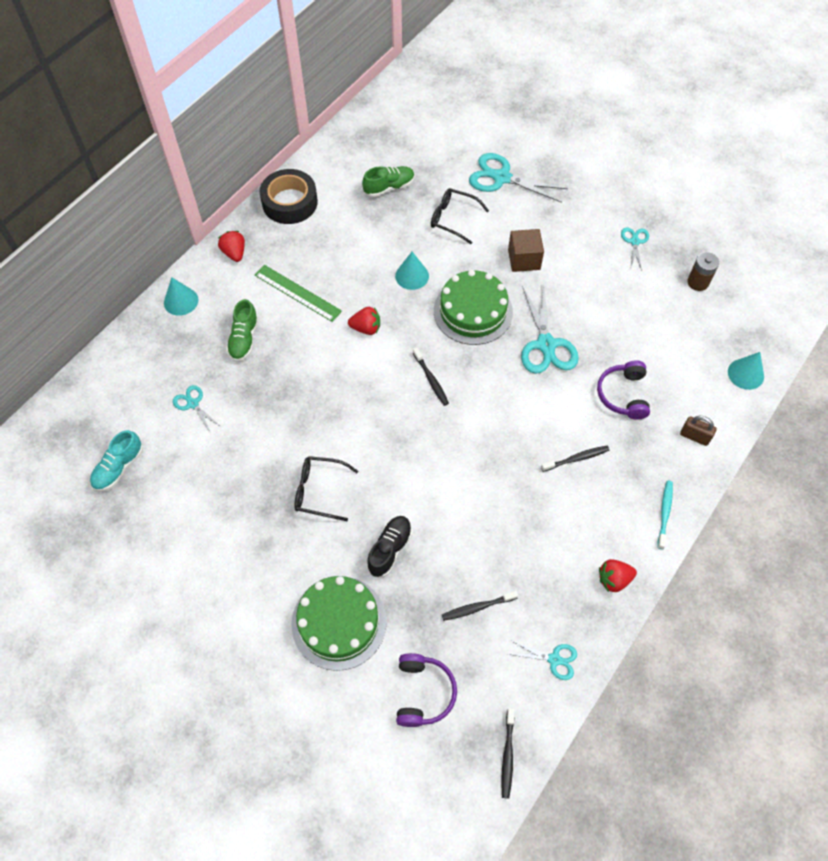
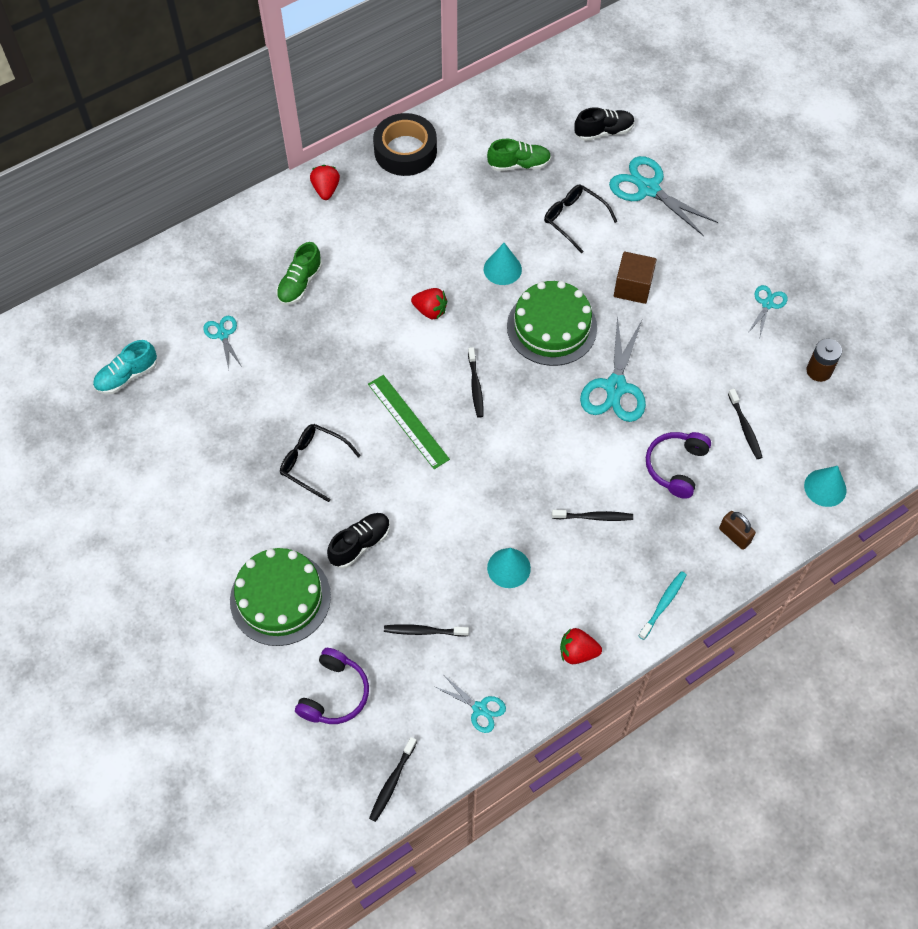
camera: 20 degrees right, 0 degrees up
(181, 301) = (251, 225): turquoise cone -> turquoise cone (508, 568)
(298, 293) = (374, 251): green ruler -> green ruler (408, 421)
(446, 143) = (603, 132): none -> black shoe
(662, 345) = (745, 428): none -> black toothbrush

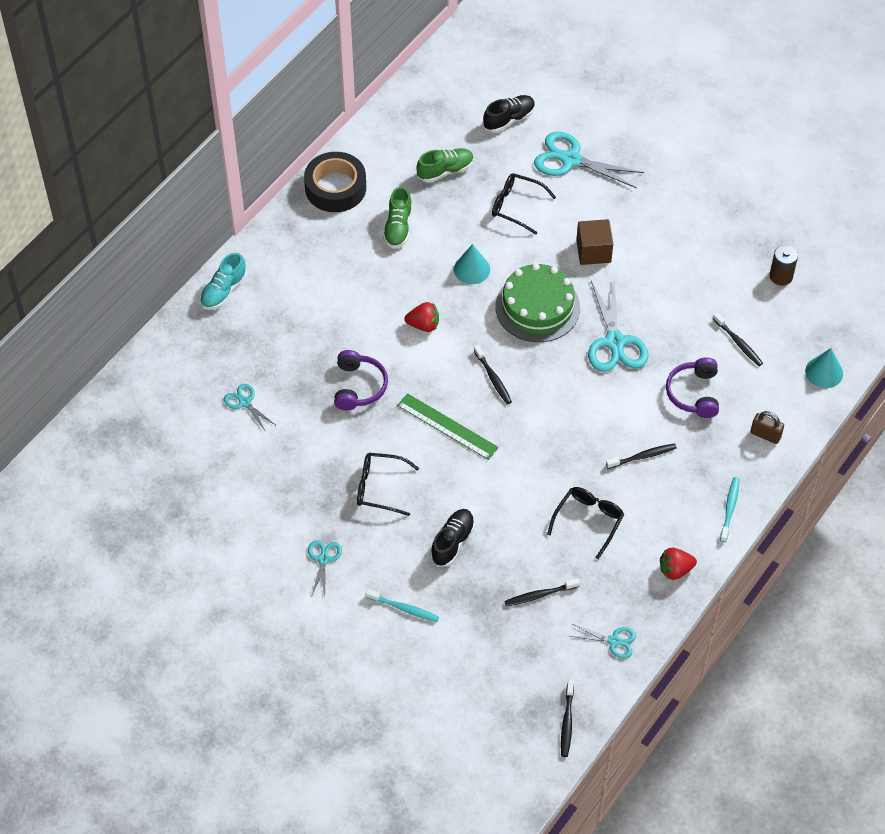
camera: 20 degrees left, 5 degrees down
(127, 376) = (174, 465): turquoise shoe -> turquoise shoe (224, 291)
(280, 598) = (404, 608): green cake -> turquoise toothbrush
(300, 284) = (294, 336): green shoe -> green shoe (398, 227)
(326, 190) = (278, 244): red strawberry -> none
(335, 694) = (487, 669): purple headphones -> purple headphones (359, 386)
(508, 568) = (588, 521): turquoise cone -> black glasses
(767, 304) = (715, 232): turquoise scissors -> turquoise scissors (323, 559)

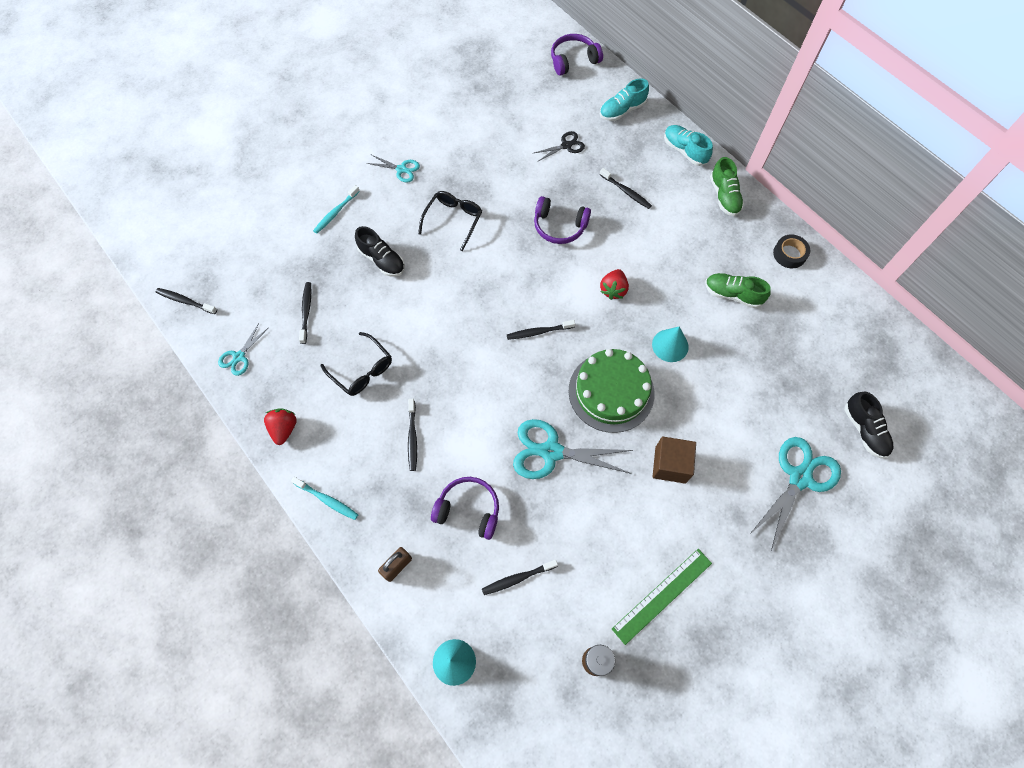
camera: 105 degrees right, 10 degrees up
(108, 421) = (573, 60): none -> purple headphones
(178, 358) = (622, 110): none -> turquoise shoe
(244, 402) = (566, 145): turquoise scissors -> black scissors
(295, 335) = (626, 191): none -> black toothbrush
(335, 188) = (789, 254): black tape -> black tape, size x0.55
(445, 171) = (799, 352): green shoe -> green shoe (724, 196)
(447, 426) = (498, 283): green ruler -> green ruler (662, 595)
(516, 206) = (743, 406): black glasses -> none

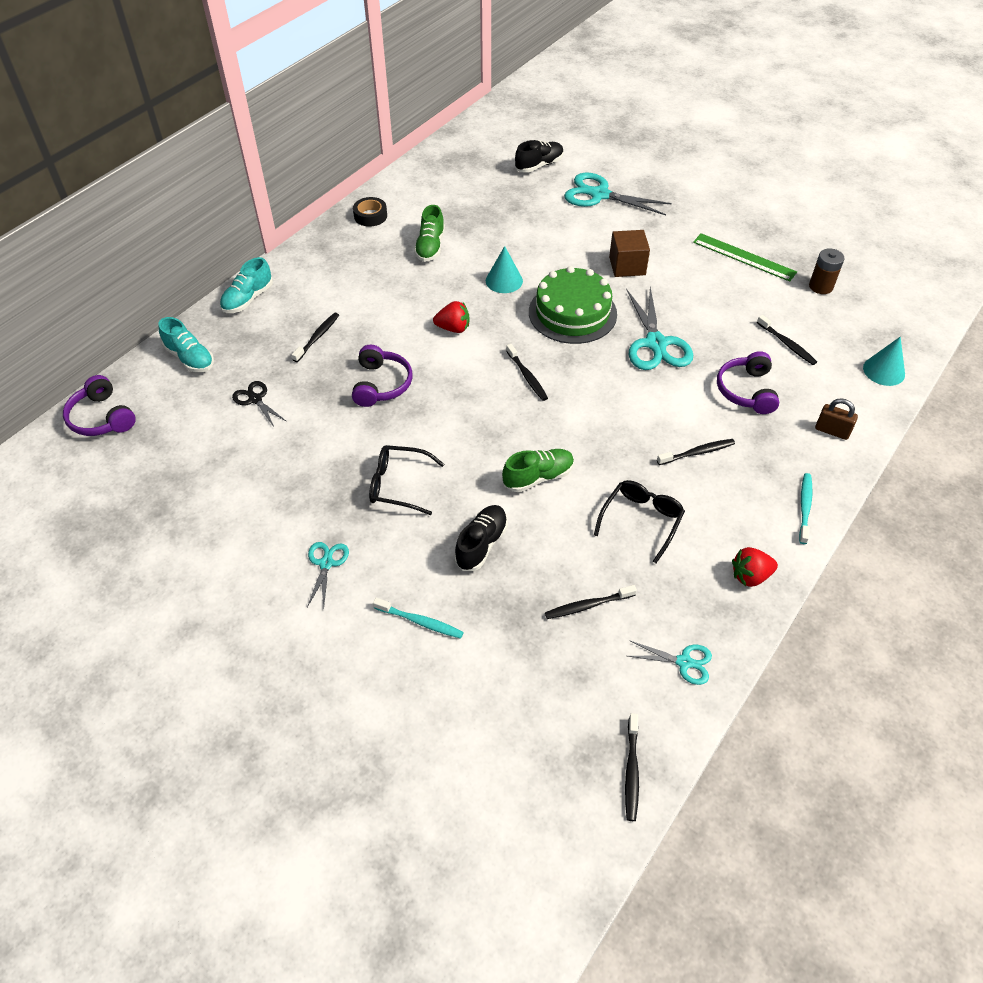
camera: 105 degrees left, 15 degrees down
(724, 196) = (307, 264): green shoe -> green shoe (538, 477)

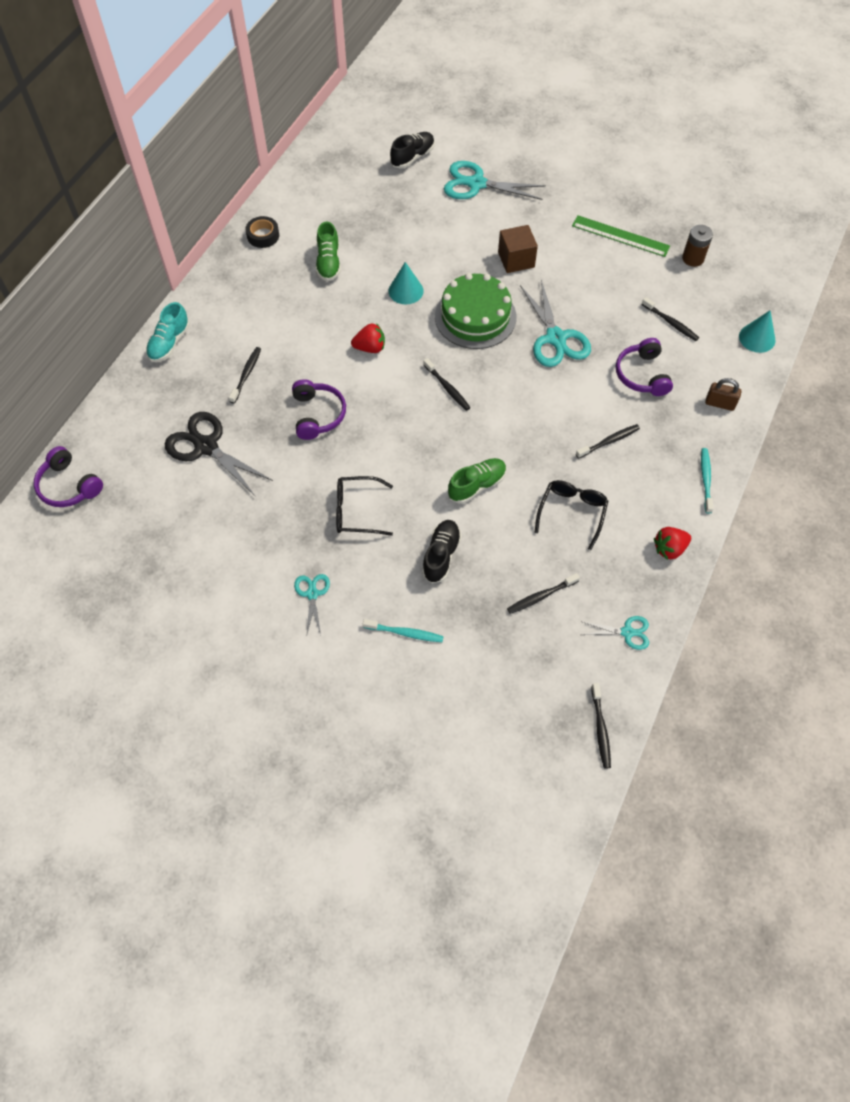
camera: 10 degrees left, 10 degrees up
(190, 358) = (133, 413): turquoise shoe -> none
(255, 399) = (206, 447): black scissors -> black scissors, size x1.88

